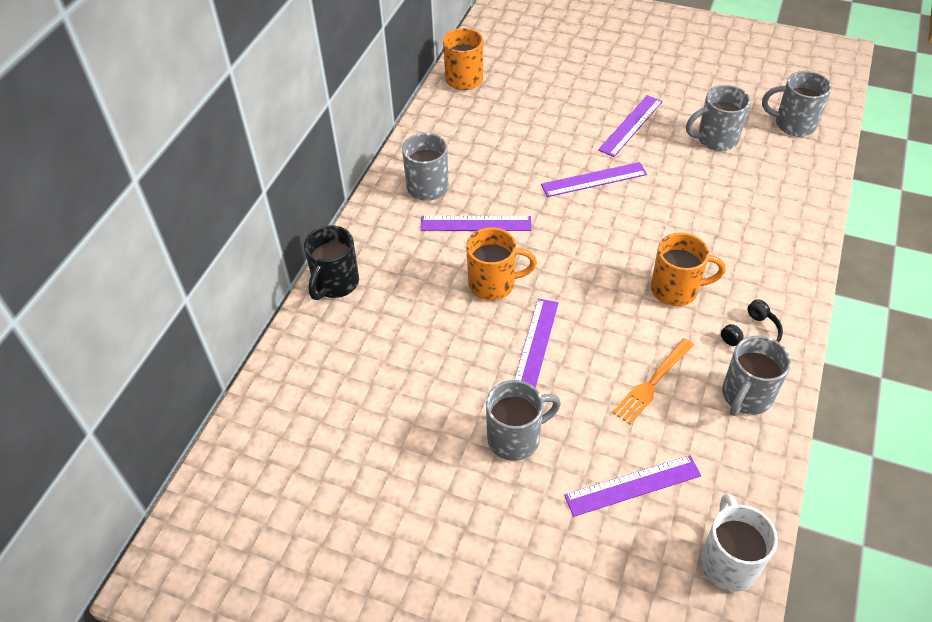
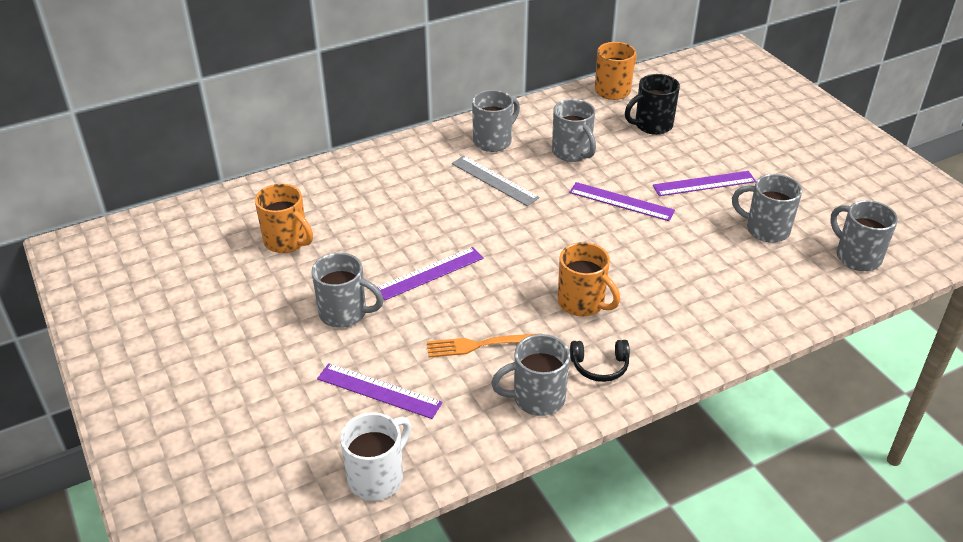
camera: 40 degrees right, 10 degrees down
(335, 283) = (357, 163): black mug -> black mug (652, 125)
(475, 223) = (494, 180): purple ruler -> grey ruler
(493, 284) = (455, 221): orange mug -> orange mug (287, 241)
(504, 157) = (572, 152): none -> grey mug

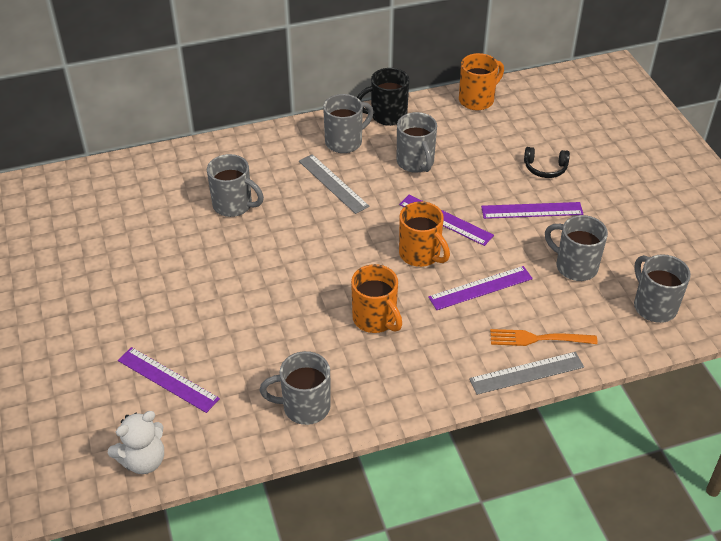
camera: 10 degrees right, 5 degrees up
(287, 241) = (128, 223): orange mug -> orange mug (420, 254)
(344, 313) = (159, 300): grey mug -> grey mug (234, 205)
(377, 477) = (143, 460): white mug -> white teddy bear
(430, 273) = (246, 271): purple ruler -> purple ruler (480, 288)
(480, 345) = (269, 348): orange fork -> orange fork (538, 339)
(600, 366) = (371, 384): black headphones -> black headphones (545, 168)
(652, 125) = (502, 142): black mug -> black mug (387, 116)
(755, 335) = (526, 373): none -> grey ruler

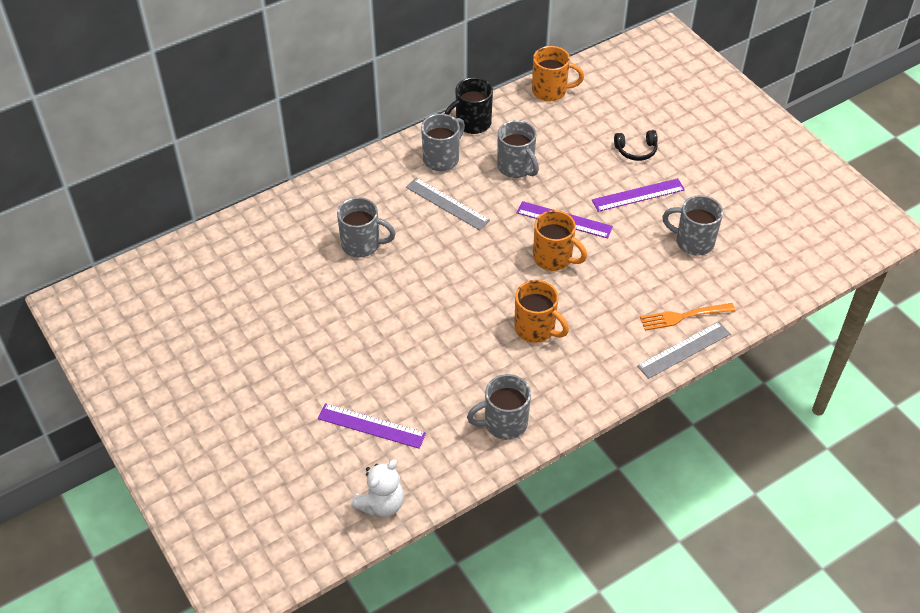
camera: 15 degrees left, 5 degrees up
(477, 100) = (550, 91): orange mug -> orange mug turned 60 degrees clockwise
(480, 288) = (618, 279): purple ruler -> none
(653, 306) = (771, 265): grey mug -> none

